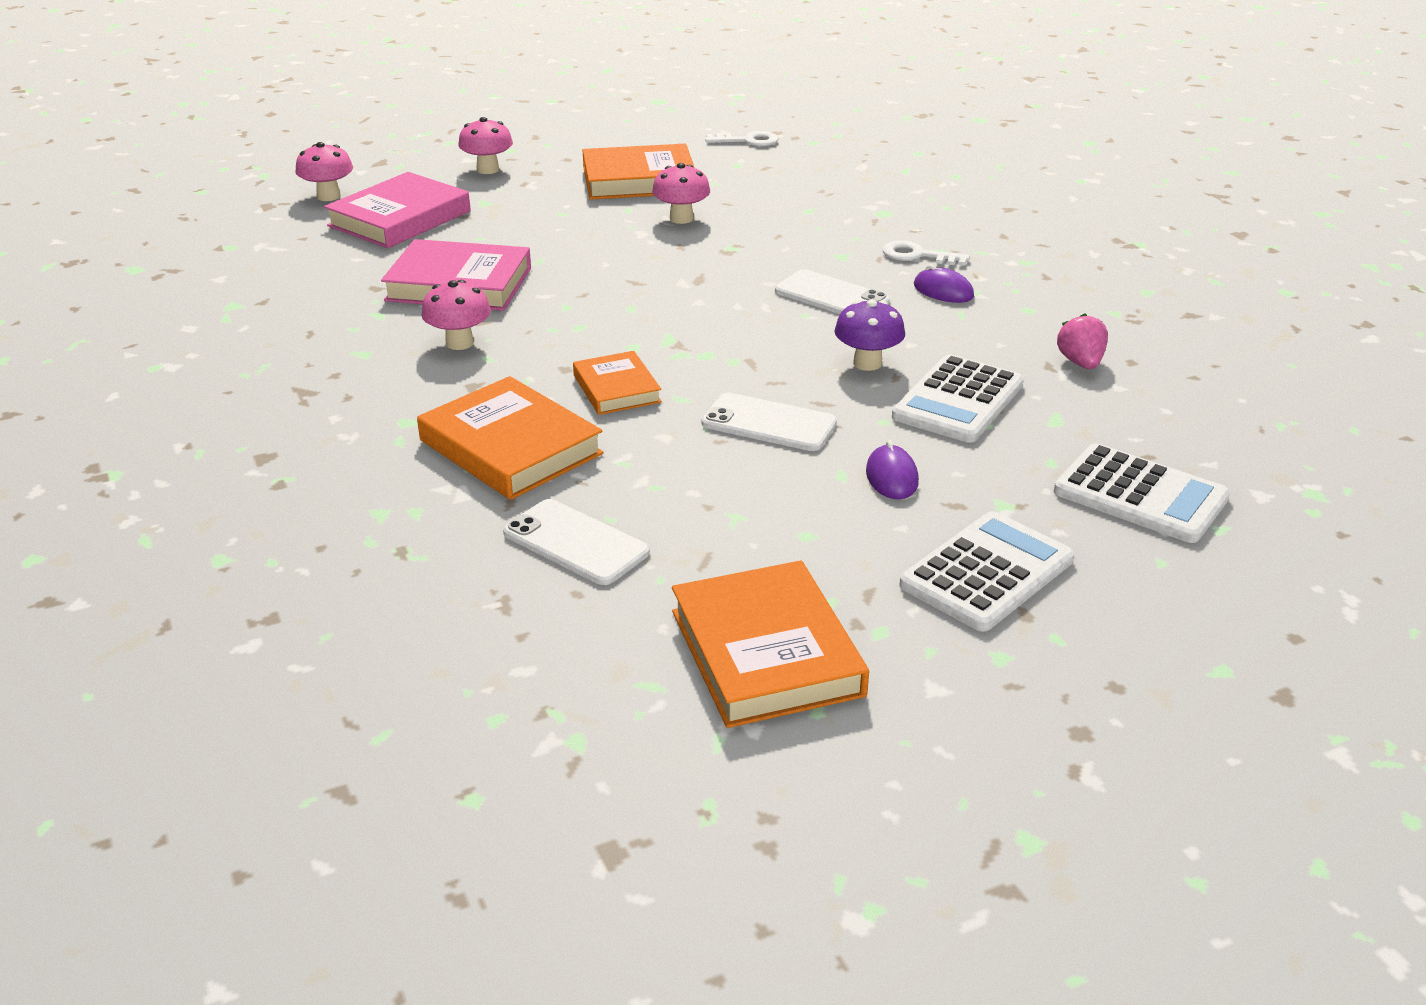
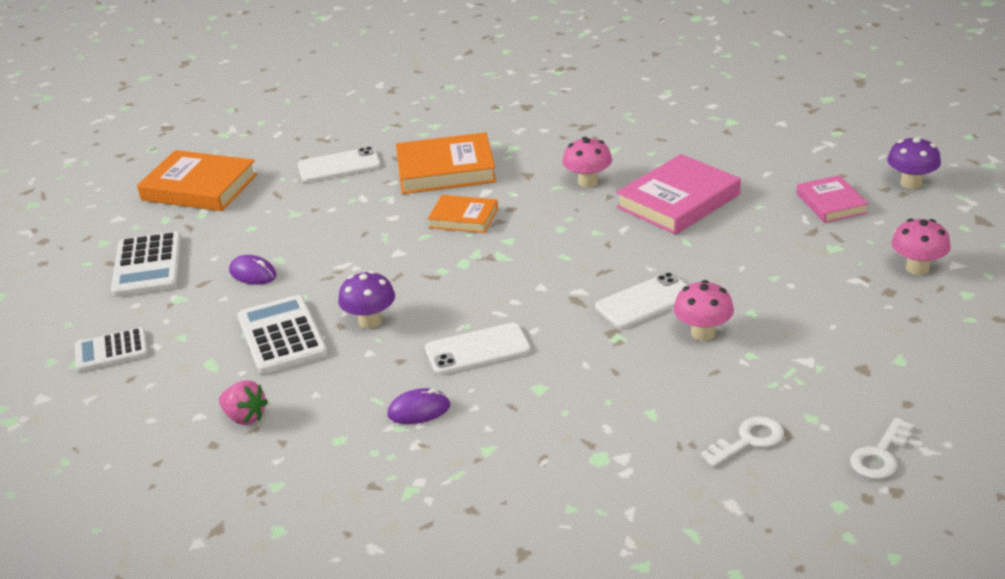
camera: 130 degrees right, 0 degrees up
(328, 196) = (911, 183): pink mushroom -> purple mushroom
(400, 219) = (831, 203): pink book -> pink book, size x0.60
(639, 180) = (818, 341): orange book -> none
(769, 423) = (357, 255): white phone -> white phone (645, 301)
(917, 255) = (493, 431): white key -> white key (748, 440)
(1140, 495) = (111, 351): white calculator -> white calculator, size x0.66

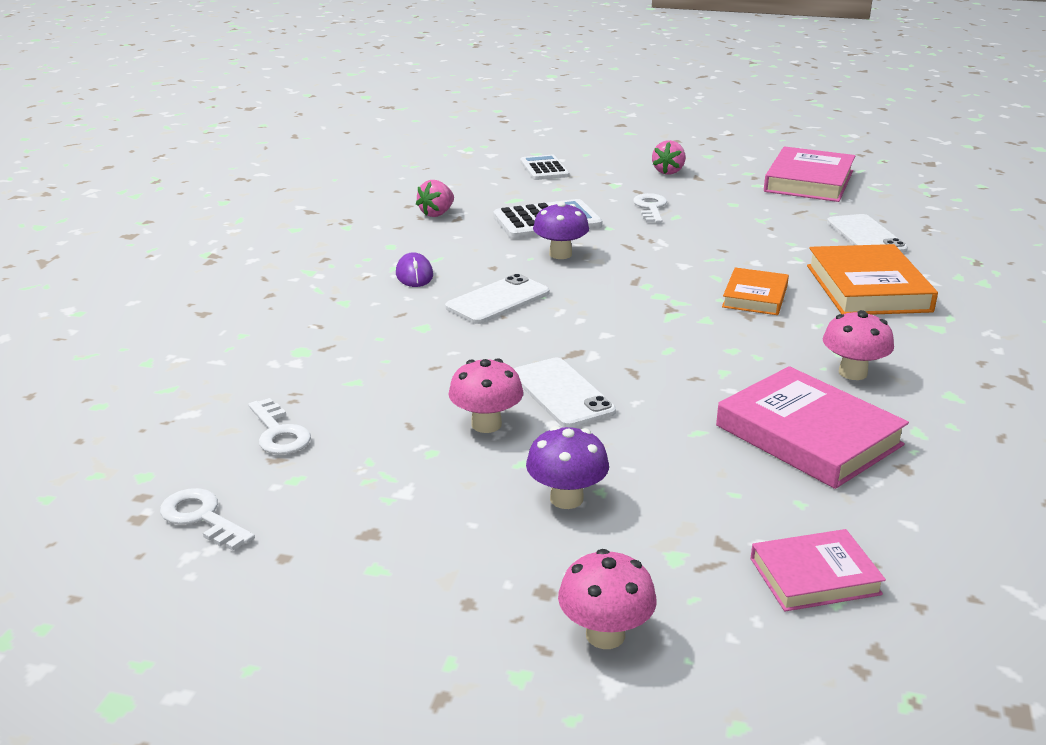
camera: 90 degrees right, 5 degrees down
(147, 266) = (668, 172): white calculator -> pink strawberry
(199, 187) = (809, 181): orange book -> pink book
(253, 274) = (650, 208): purple mouse -> white key
(477, 350) = (497, 300): white phone -> white phone turned 60 degrees clockwise
(911, 183) = (903, 689): purple mushroom -> purple mushroom (566, 499)

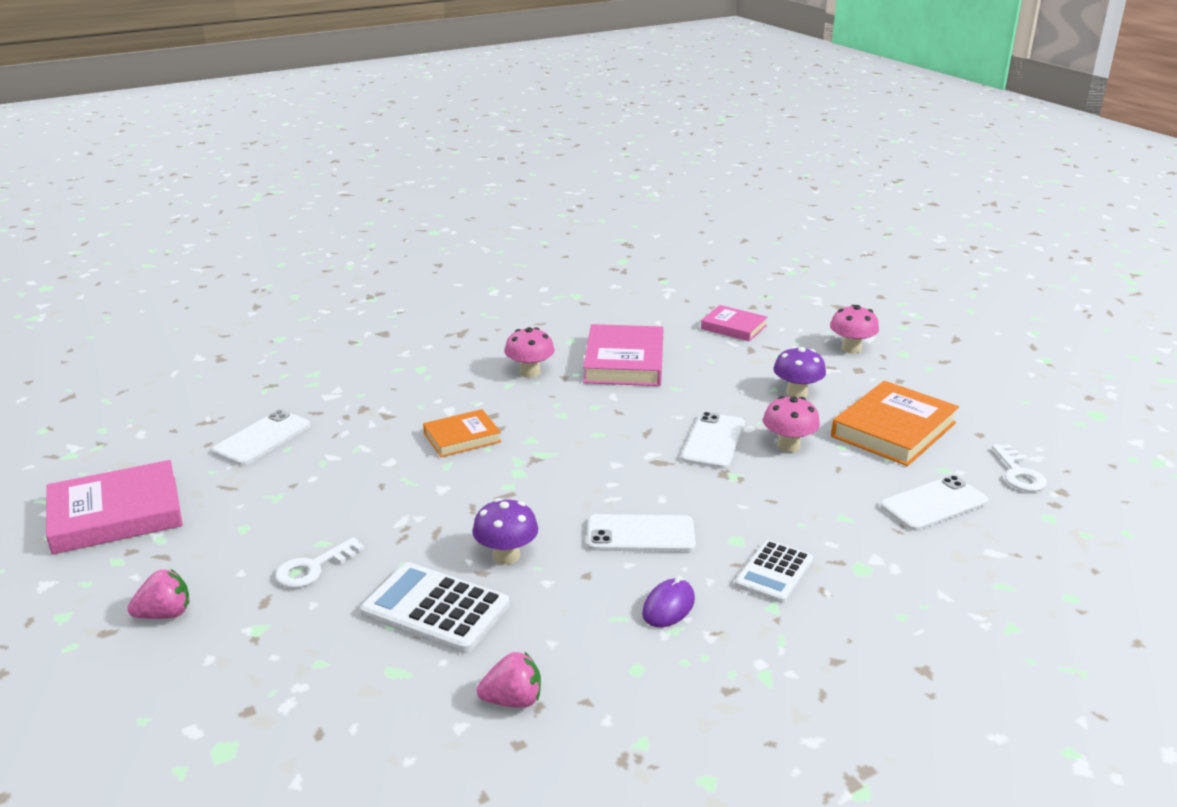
camera: 135 degrees left, 0 degrees up
(279, 433) = (933, 504): white key -> white phone
(544, 169) = (250, 718): white calculator -> white calculator (774, 572)
(868, 288) = (383, 405): orange book -> orange book (893, 430)

